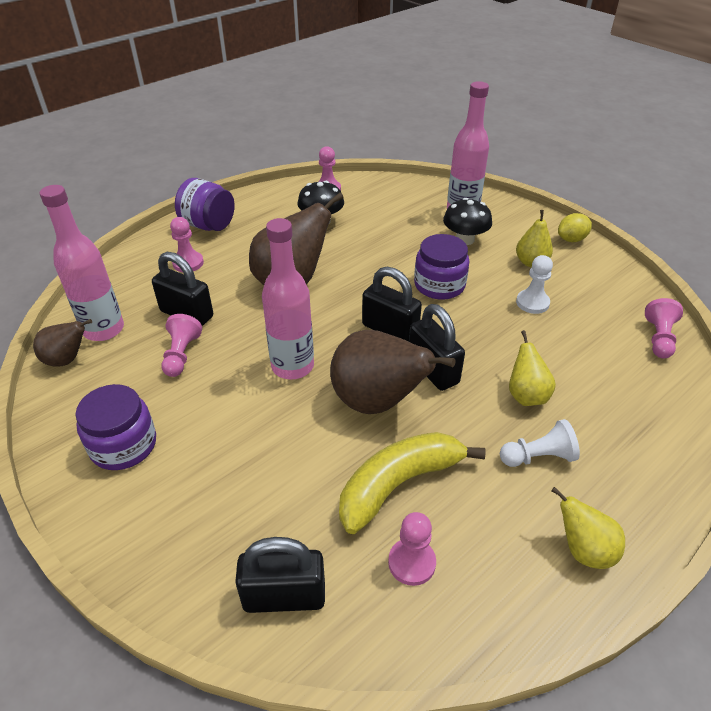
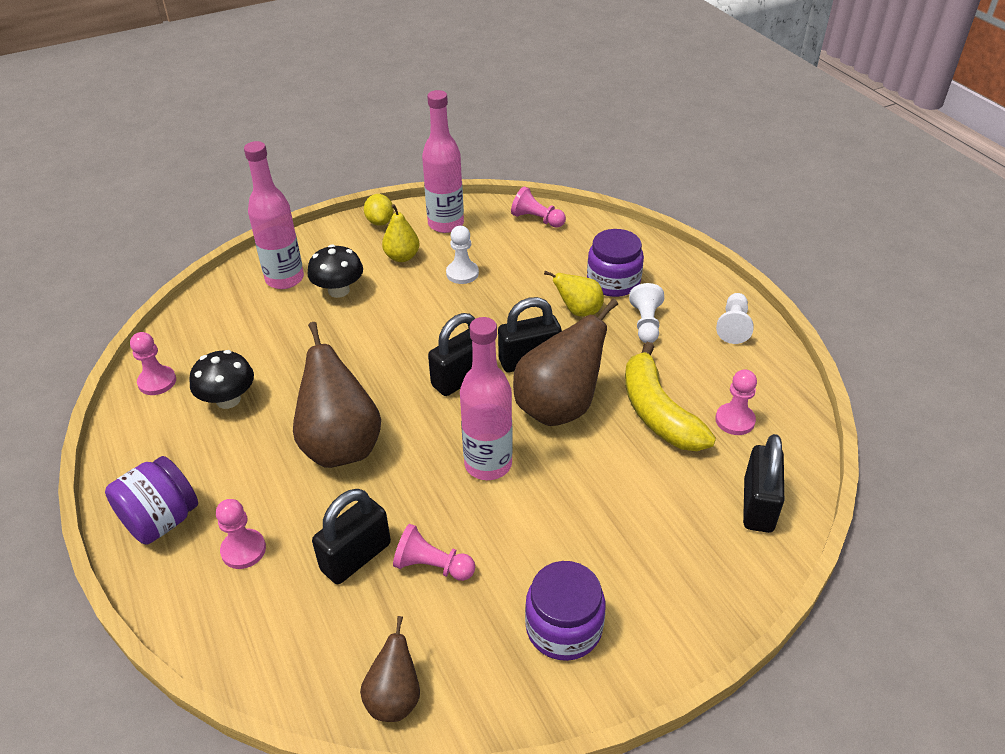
camera: 75 degrees left, 0 degrees up
(104, 329) = (348, 654): pink bottle -> pink bottle (446, 224)
(439, 285) = (406, 327): purple jar -> purple jar (613, 281)
(583, 550) = (733, 326): yellow pear -> white pawn

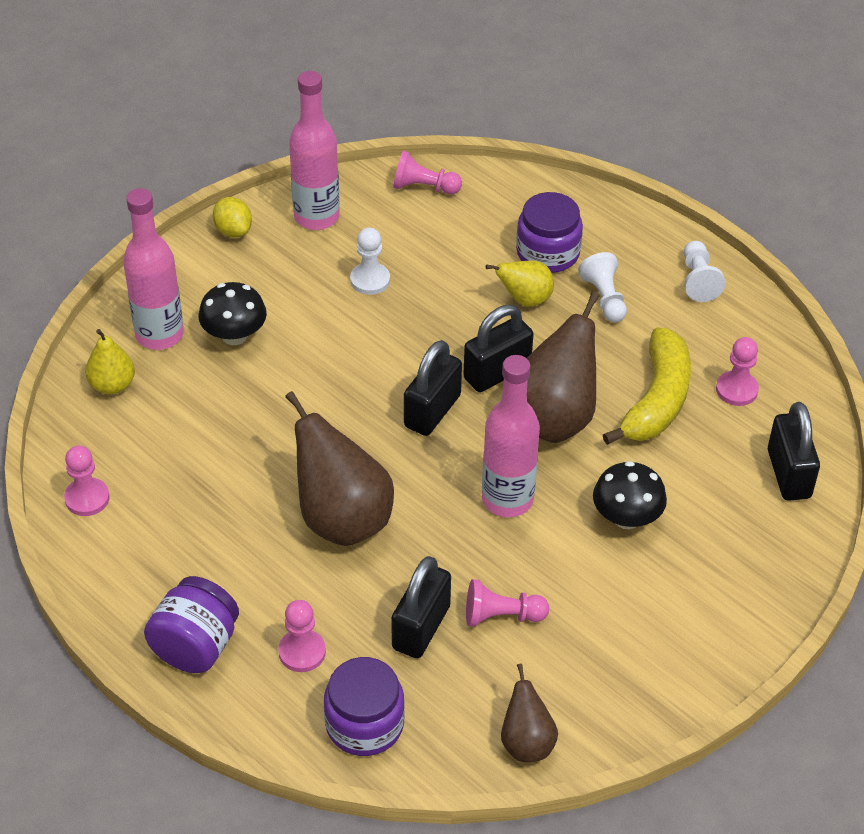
camera: 20 degrees left, 5 degrees up
(228, 399) = (184, 499): black mushroom -> black mushroom (626, 517)
(402, 257) = (287, 274): yellow pear -> yellow pear (112, 385)
(563, 627) = (652, 638): purple jar -> purple jar (364, 724)
(658, 412) = (657, 400): yellow banana -> yellow banana turned 120 degrees counterclockwise

